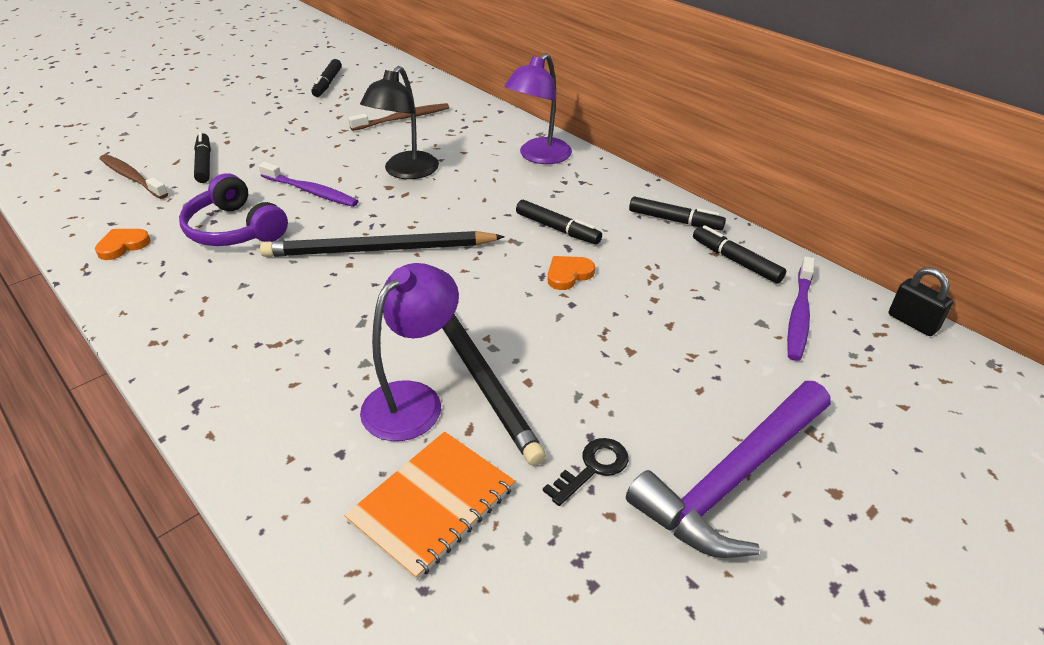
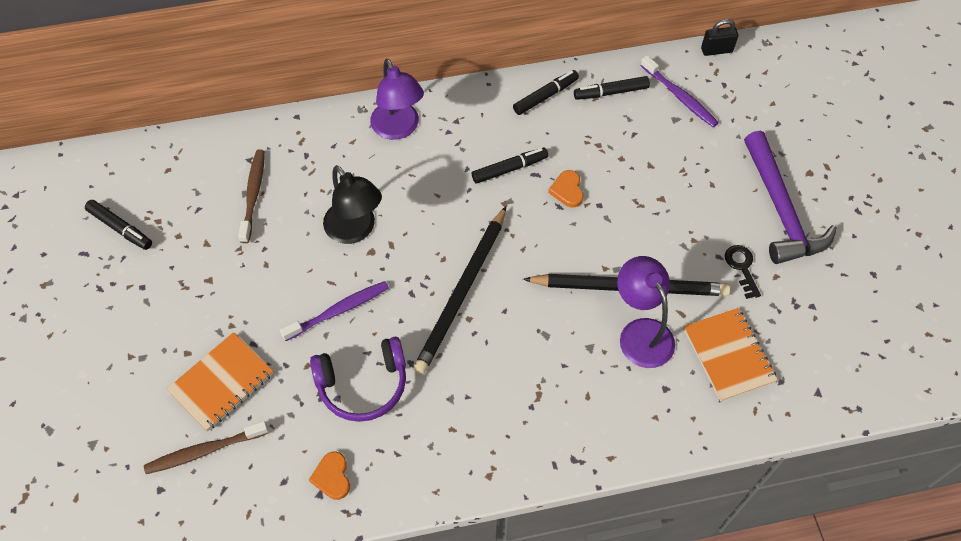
camera: 60 degrees left, 20 degrees up
(204, 163) = (221, 382): black marker -> orange notebook

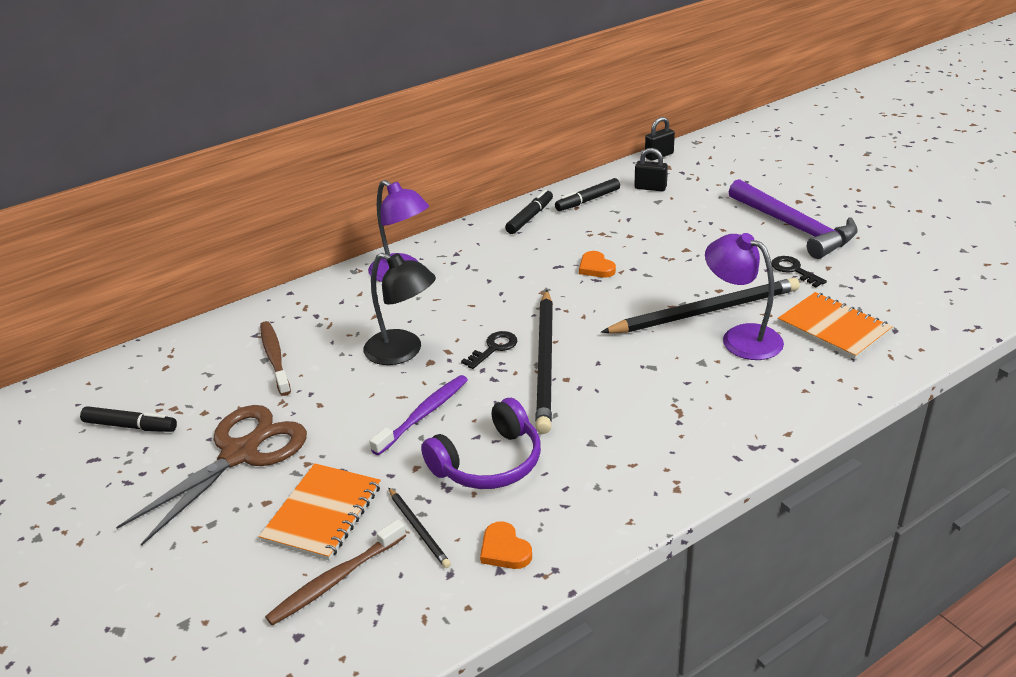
camera: 20 degrees left, 25 degrees down
(187, 294) = (240, 454): none -> brown scissors
(281, 429) = (418, 529): none -> black pencil
(429, 257) = (493, 348): none -> black key
(509, 169) = (530, 269): black marker -> none
(680, 97) = (650, 188): purple toothbrush -> black padlock

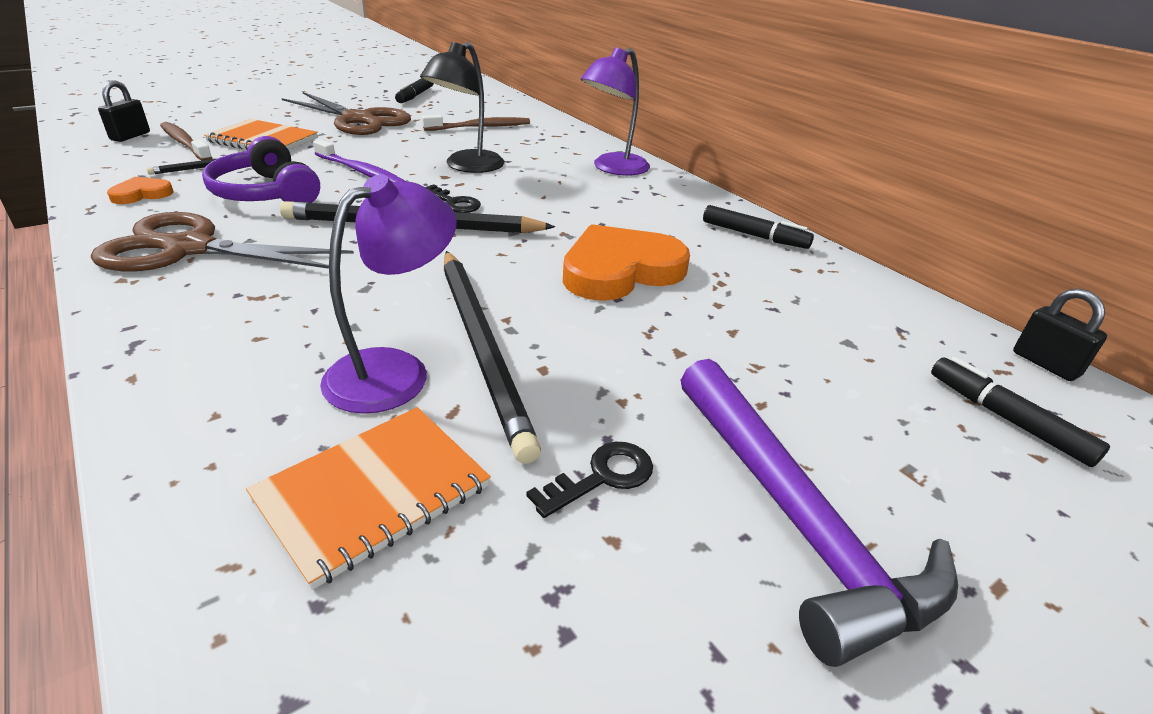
camera: 85 degrees right, 0 degrees up
(587, 200) = (822, 279): black marker -> black marker (1006, 418)
(596, 267) = (620, 270): orange heart -> orange heart, size x2.15
(616, 470) = (189, 249): none -> brown scissors
(650, 188) = (897, 340): black padlock -> black padlock (130, 136)
(795, 227) = (794, 517): purple hammer -> purple hammer turned 75 degrees counterclockwise

